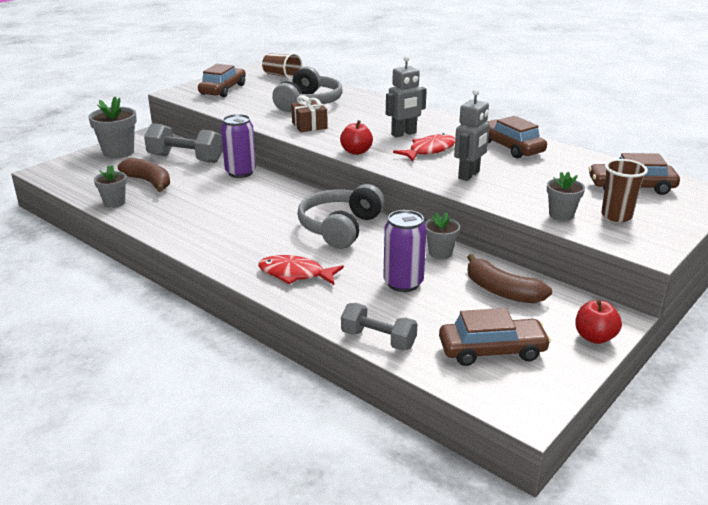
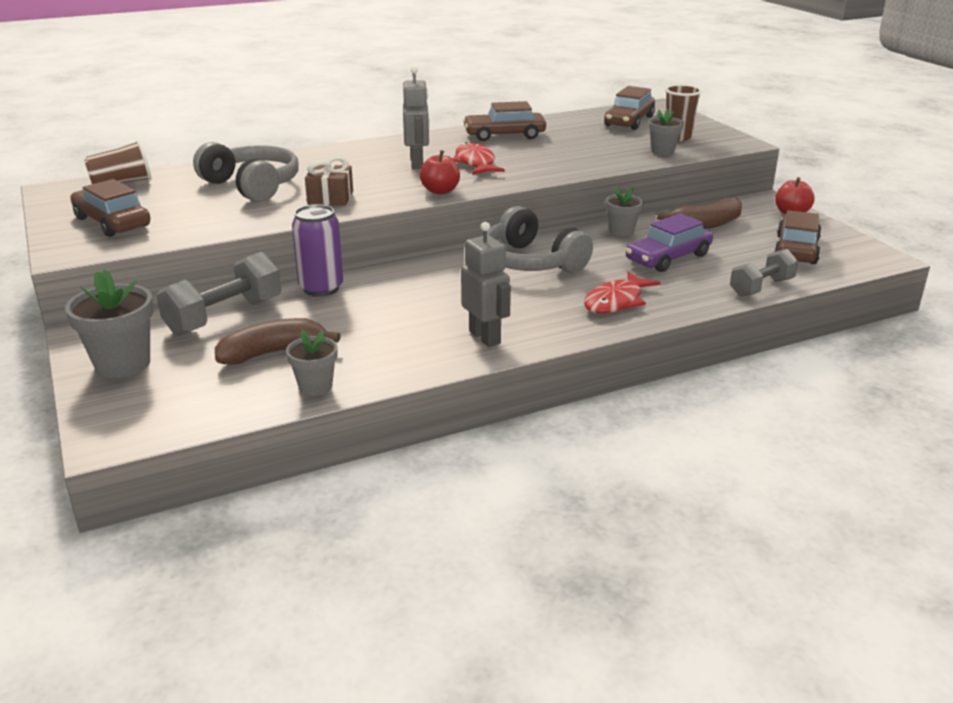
camera: 65 degrees left, 0 degrees up
(403, 283) = (668, 258): purple can -> purple car
(469, 175) = (552, 161): grey robot -> grey robot (485, 337)

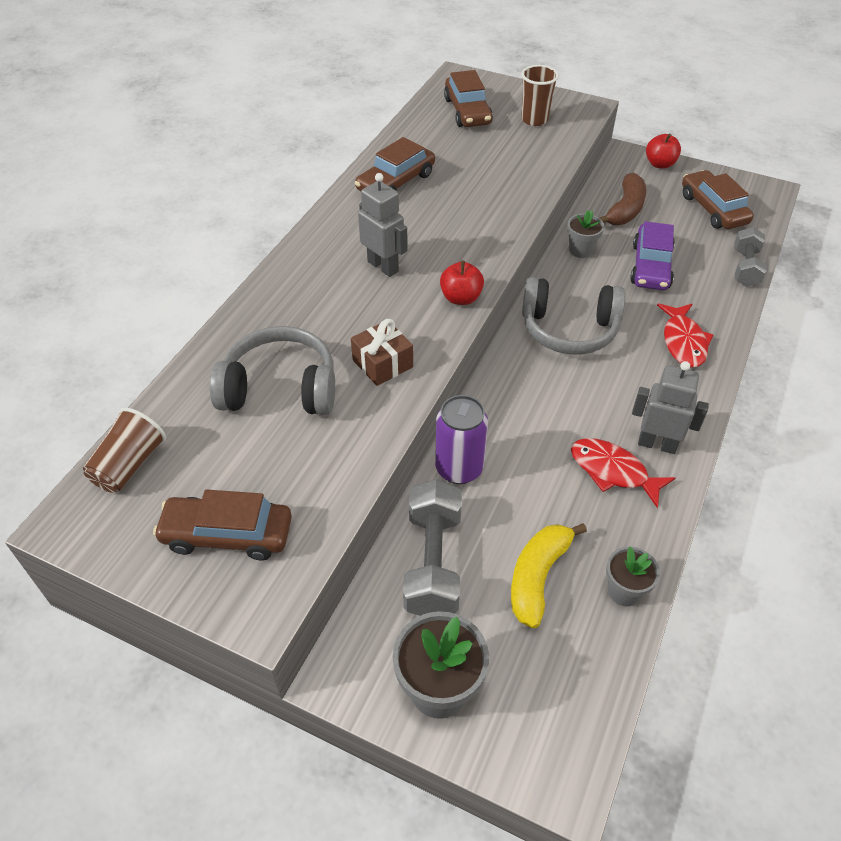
camera: 40 degrees left, 20 degrees up
(273, 352) = (537, 577): brown banana -> yellow banana
(475, 163) = (431, 239): red fish -> red fish (613, 471)
(662, 151) = (550, 146): grey flower pot -> none

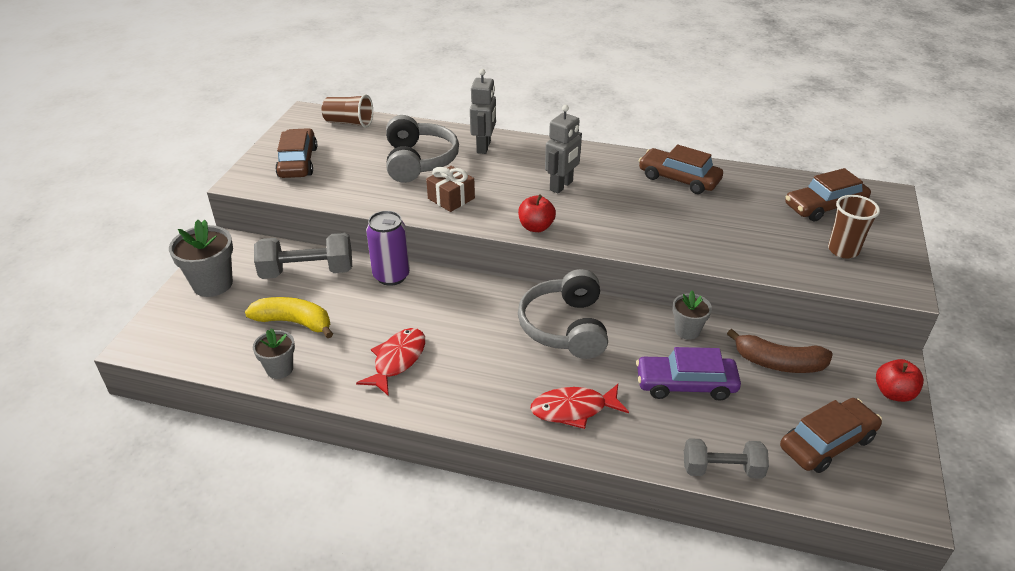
camera: 80 degrees right, 10 degrees down
(657, 444) = (432, 388): grey robot -> grey robot (484, 147)

